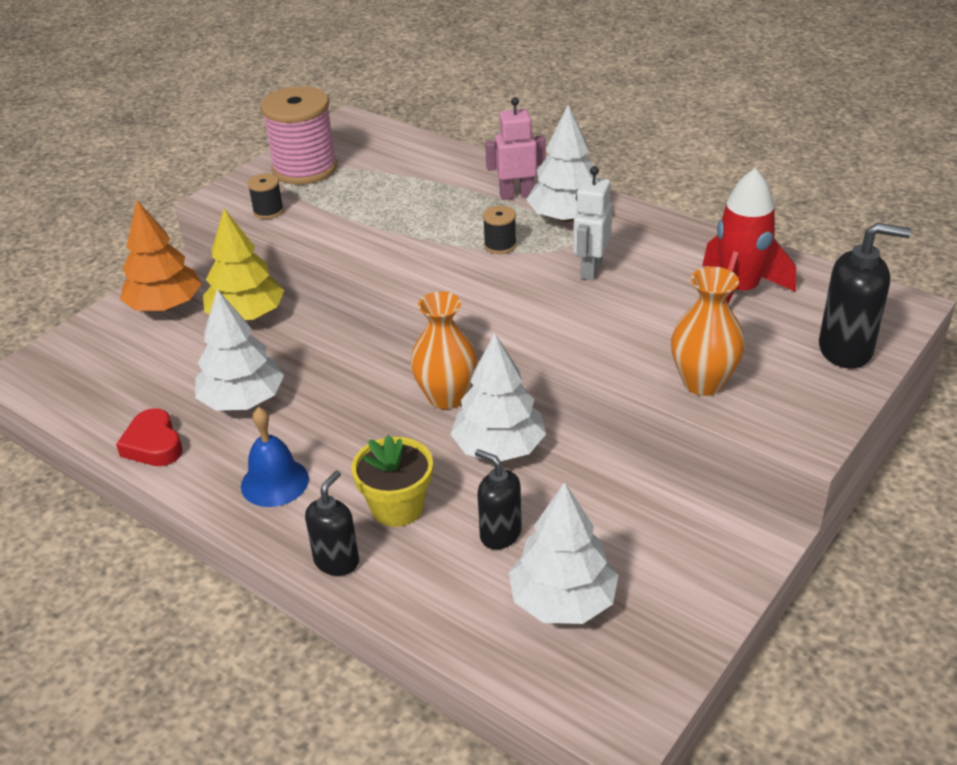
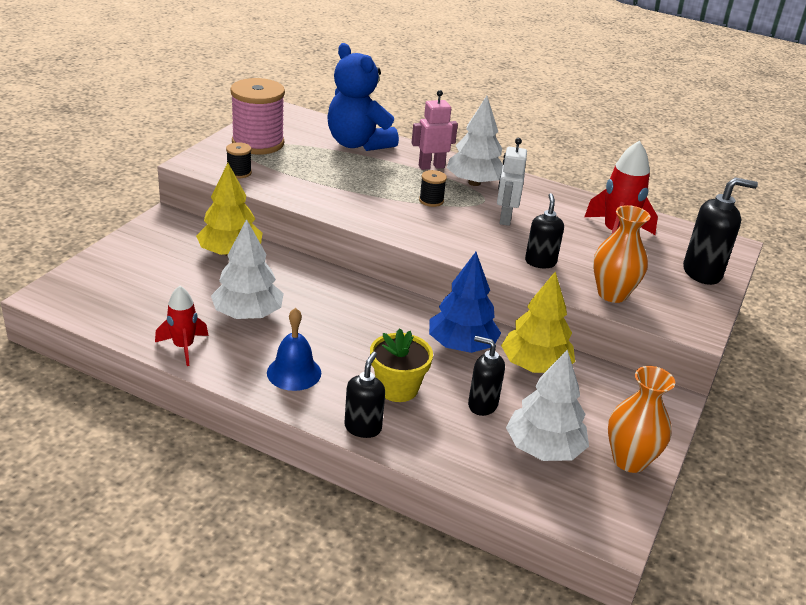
camera: 15 degrees left, 5 degrees down
(153, 444) = (183, 347): red heart -> red rocket
(165, 306) = (158, 245): orange tree -> none
(431, 165) = (358, 144): none -> blue teddy bear
(446, 397) = (410, 311): orange vase -> orange vase (629, 460)
(498, 448) = (461, 346): white tree -> blue tree
(588, 479) = (535, 366): none -> yellow tree
(618, 334) = (540, 262): none -> black soap dispenser

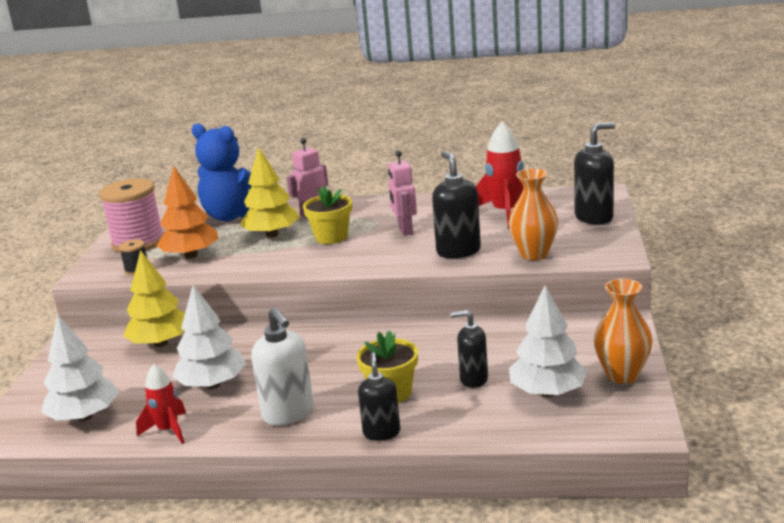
camera: 15 degrees left, 10 degrees down
(294, 174) = (191, 255): none -> orange tree
(294, 372) = (288, 414): blue bell -> white soap dispenser
(431, 200) = (331, 237): black spool -> yellow flower pot
(461, 346) = (424, 343): blue tree -> none
(474, 183) = (359, 213): white tree -> white tree (85, 416)
(505, 218) = (405, 230): white robot -> pink robot
(535, 366) = (497, 336): yellow tree -> yellow tree (272, 235)
(540, 262) = (458, 251): black soap dispenser -> black soap dispenser, size x1.51

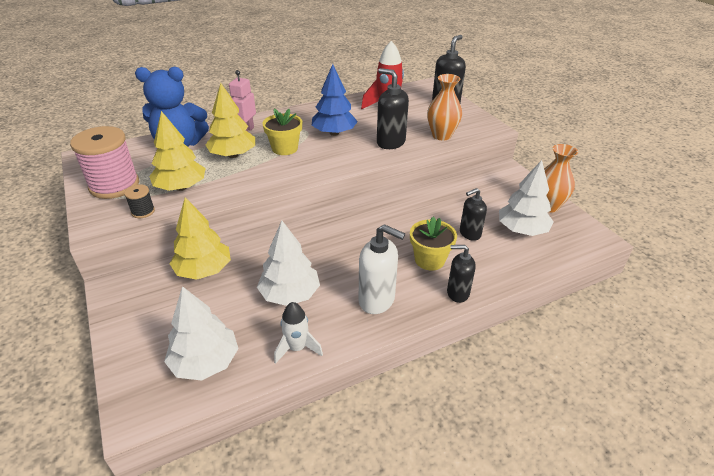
camera: 35 degrees left, 15 degrees up
(168, 430) = (297, 348): red rocket -> white rocket
(191, 255) = (181, 187): orange tree -> yellow tree
(381, 432) = (457, 293): black soap dispenser -> black soap dispenser turned 45 degrees counterclockwise
(405, 230) = (334, 133): pink robot -> blue tree

